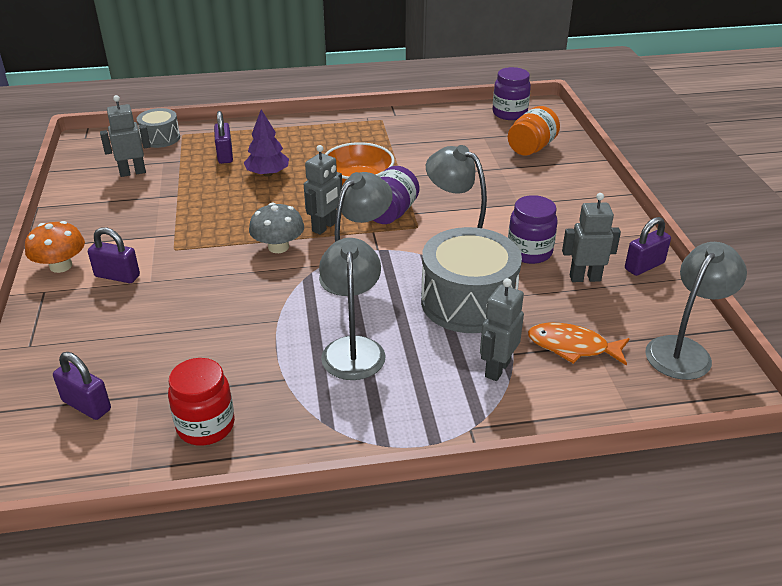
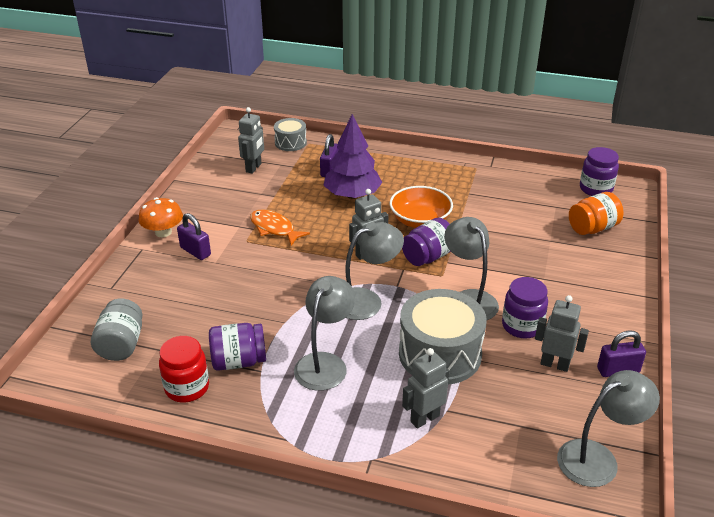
camera: 25 degrees right, 0 degrees up
(86, 405) = (121, 345): purple padlock -> grey jar
(132, 172) = (254, 168): grey robot -> grey robot turned 105 degrees clockwise
(251, 377) = (239, 361): none -> purple jar
(267, 174) = (352, 195): purple tree -> purple tree, size x1.52
(278, 247) = (322, 261): grey mushroom -> none
(572, 347) = (500, 421): orange fish -> orange fish (274, 228)

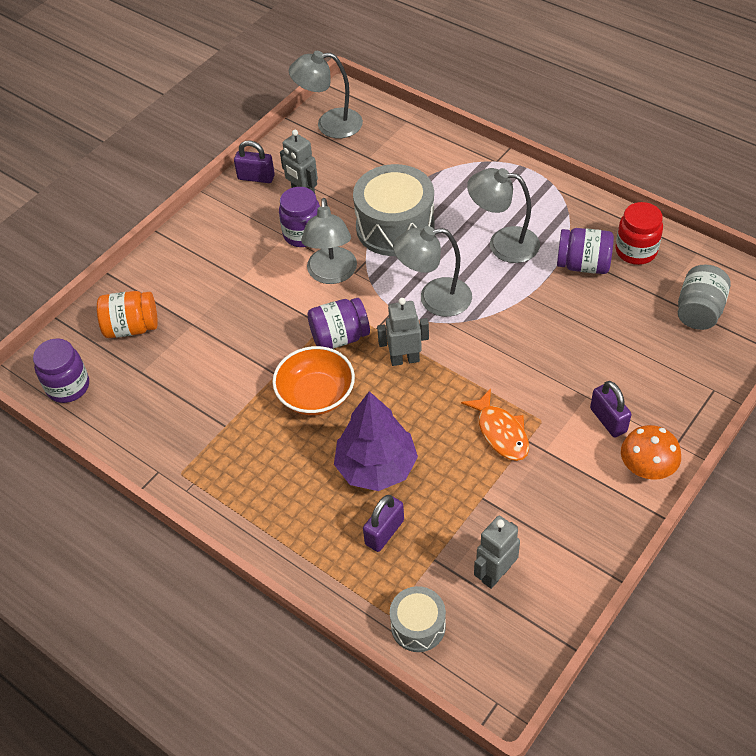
camera: 155 degrees left, 15 degrees up
(325, 363) = (503, 243): grey lamp -> grey lamp turned 60 degrees clockwise
(424, 418) = (440, 179): grey robot -> none

